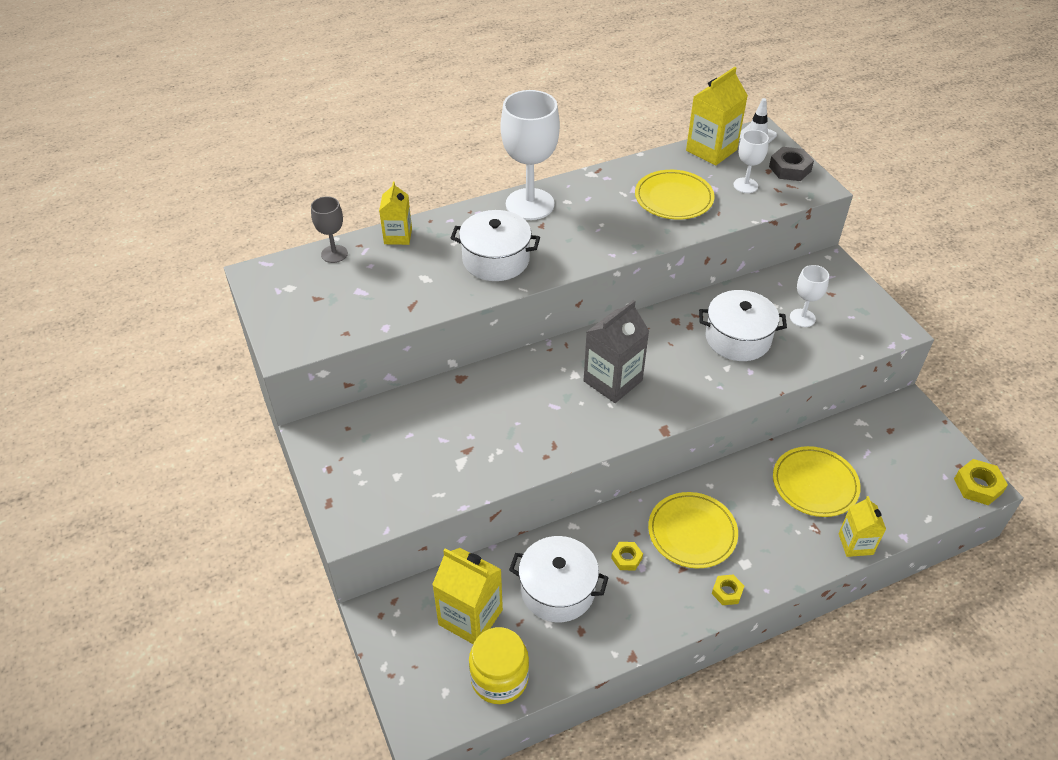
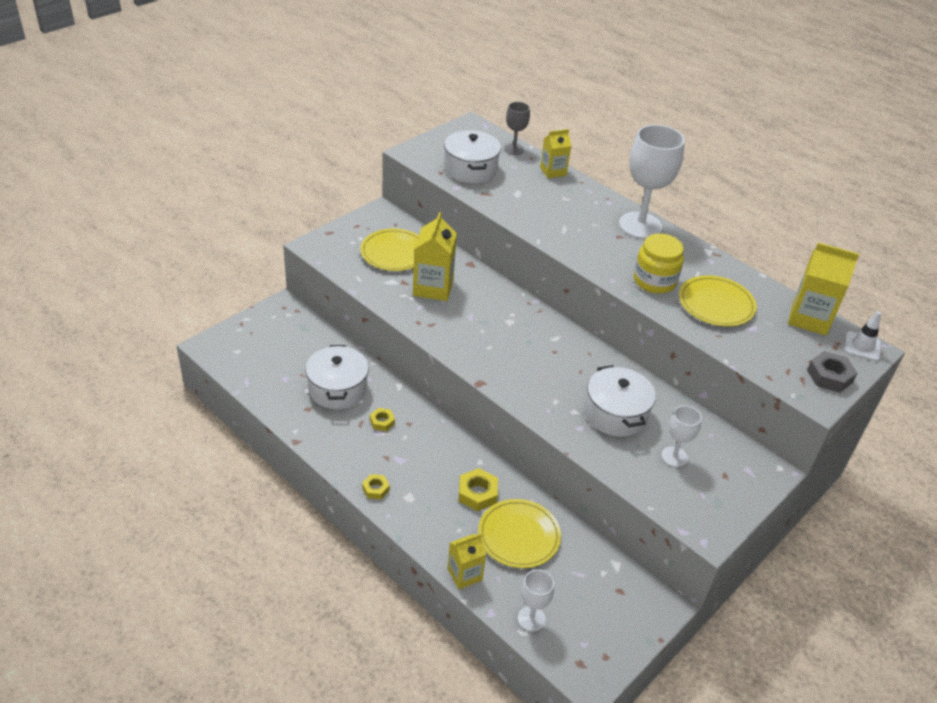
camera: 65 degrees right, 5 degrees down
(470, 617) = (298, 349): yellow carton -> yellow carton (433, 287)
(496, 259) = (561, 221): white pot -> white pot (470, 169)
(499, 678) = (255, 374): yellow jar -> yellow jar (654, 281)
(612, 381) = (516, 344): grey carton -> none
(692, 532) = (425, 457): yellow plate -> yellow plate (394, 253)
(745, 185) = (775, 348): white goblet -> white goblet (531, 618)
(978, 486) = (587, 675): yellow nut -> yellow nut (477, 493)

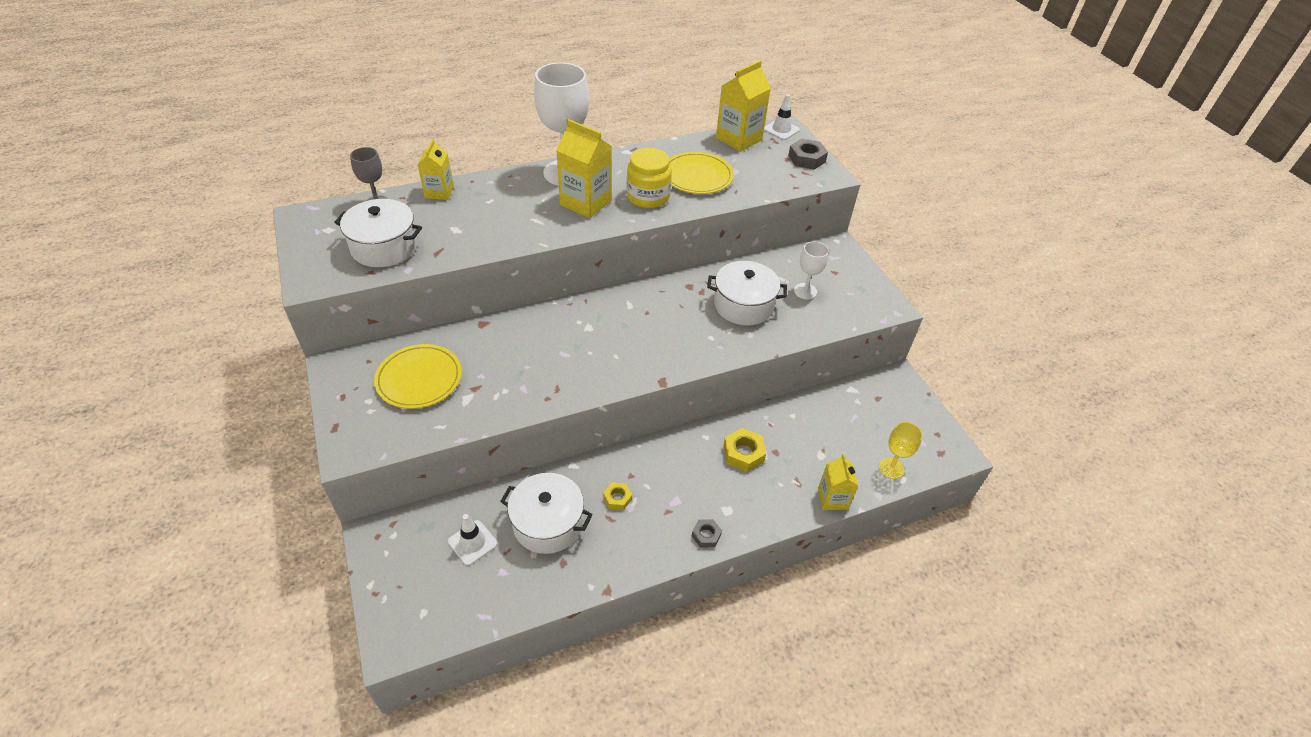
camera: 65 degrees left, 5 degrees up
(301, 355) = (472, 542): none -> white traffic cone
(375, 489) = (706, 535): yellow nut -> grey nut
(433, 287) = (500, 367): yellow carton -> yellow carton (585, 202)
(519, 536) = (802, 442): yellow plate -> none
(531, 618) = (891, 468): white goblet -> yellow goblet

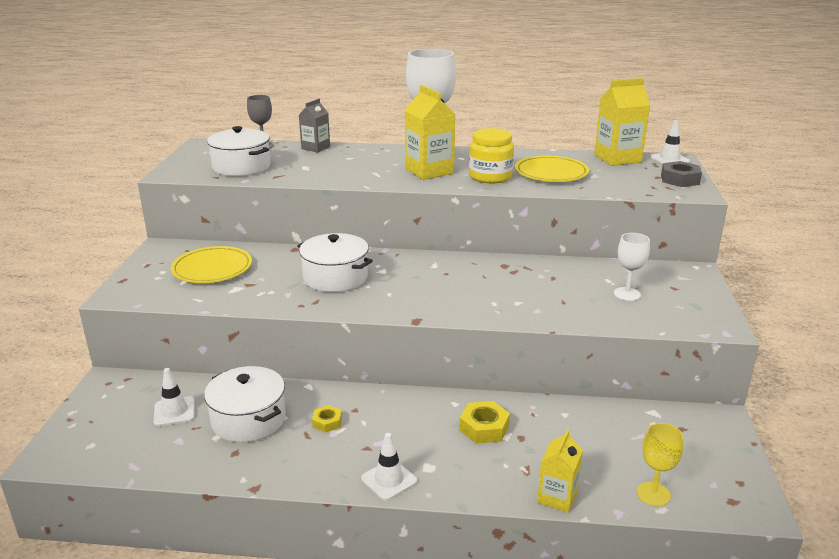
camera: 30 degrees right, 20 degrees down
(439, 192) = (315, 148): yellow carton -> grey carton
(706, 535) = (389, 480): grey nut -> white traffic cone
(743, 305) = (549, 289): white pot -> white pot (335, 278)

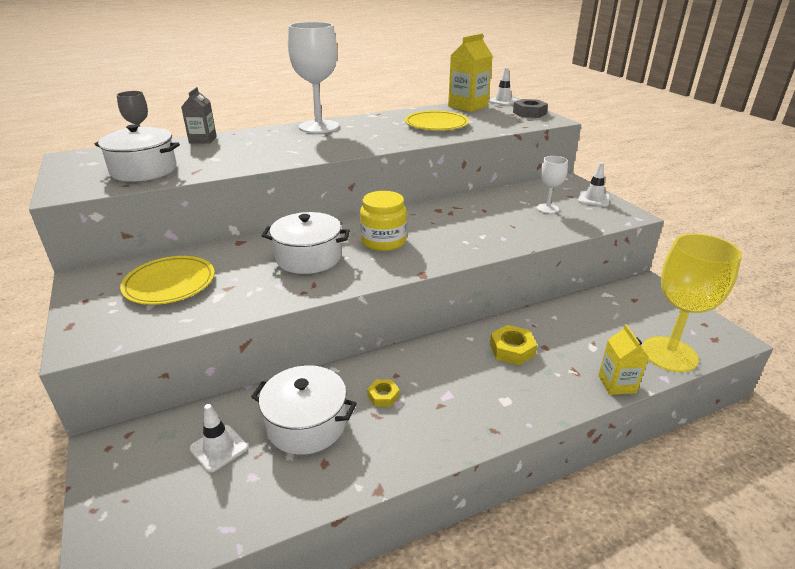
camera: 30 degrees left, 5 degrees up
(389, 480) = (486, 426): white traffic cone -> white traffic cone (593, 199)
(429, 171) = (337, 140): yellow carton -> none
(490, 177) = (394, 135): yellow jar -> yellow jar (383, 241)
(653, 494) = (669, 354): yellow goblet -> yellow goblet, size x1.96

